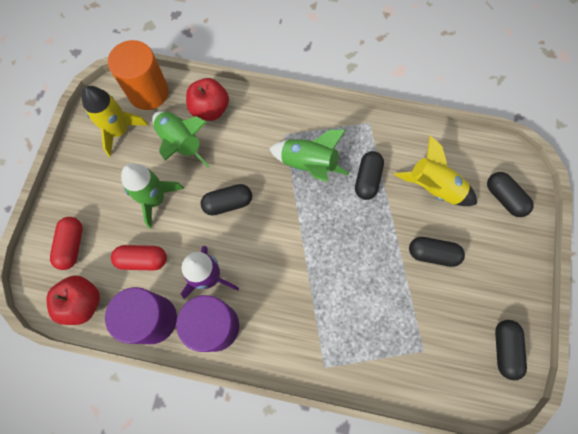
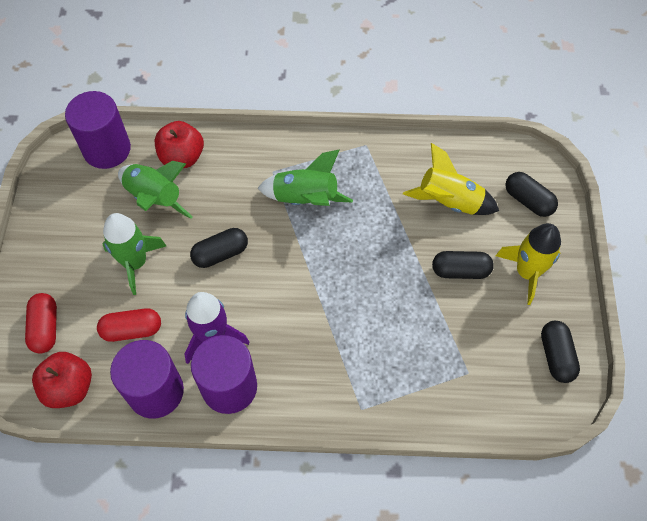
camera: 10 degrees left, 10 degrees down
(119, 131) = (80, 196): yellow rocket -> yellow rocket (527, 272)
(148, 92) = (107, 149): orange cylinder -> purple cylinder
(367, 179) = (374, 204): black capsule -> none

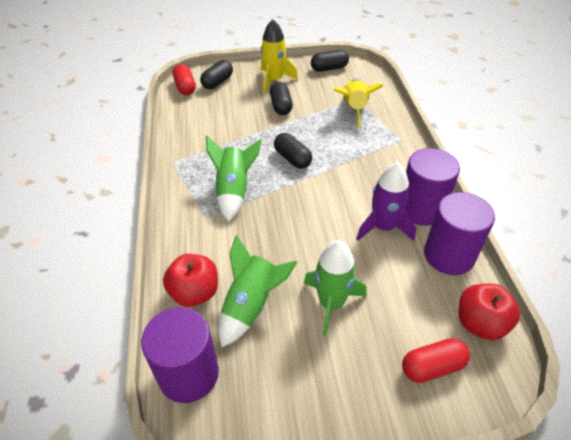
camera: 100 degrees left, 15 degrees down
(132, 330) = (402, 287): red capsule -> red capsule (185, 87)
(220, 254) = (303, 238): black capsule -> black capsule (292, 159)
(449, 202) = (224, 115): yellow rocket -> yellow rocket (354, 109)

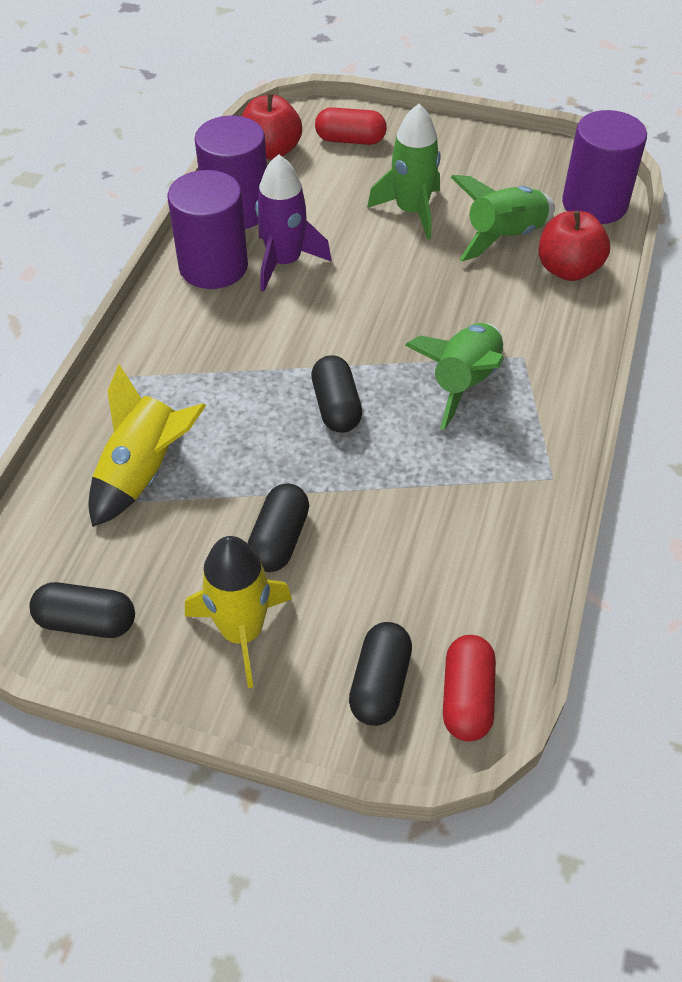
camera: 155 degrees left, 5 degrees up
(217, 82) = (380, 684): black capsule -> black capsule turned 45 degrees counterclockwise

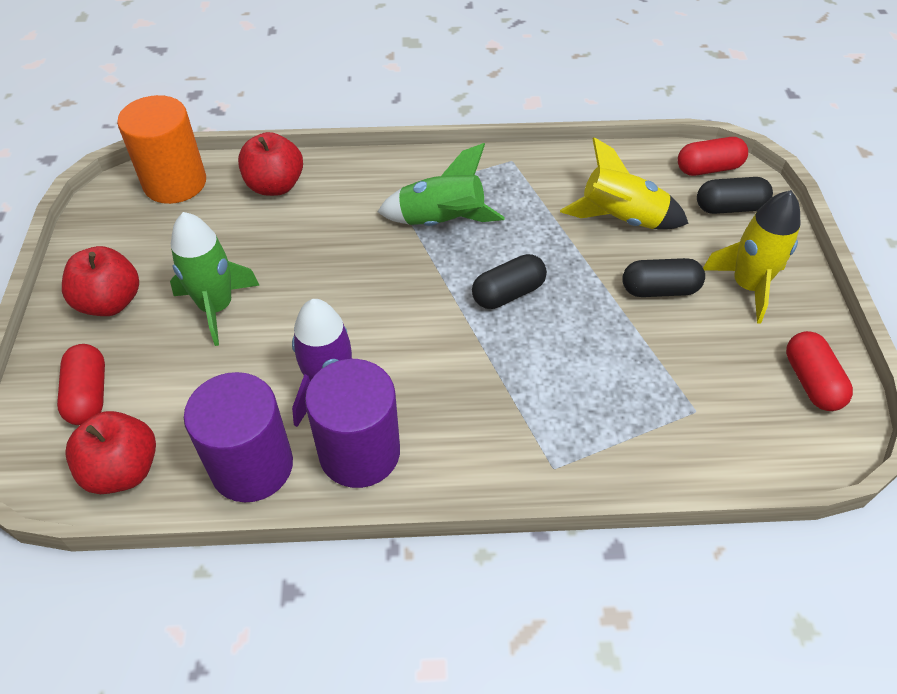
camera: 110 degrees left, 0 degrees up
(87, 622) = (811, 382): black capsule -> red capsule
(144, 473) = (655, 403): yellow rocket -> yellow rocket (621, 219)
(445, 156) = (110, 302): none -> red apple
(504, 237) = (241, 232): green rocket -> none
(594, 204) = (175, 183): purple cylinder -> orange cylinder

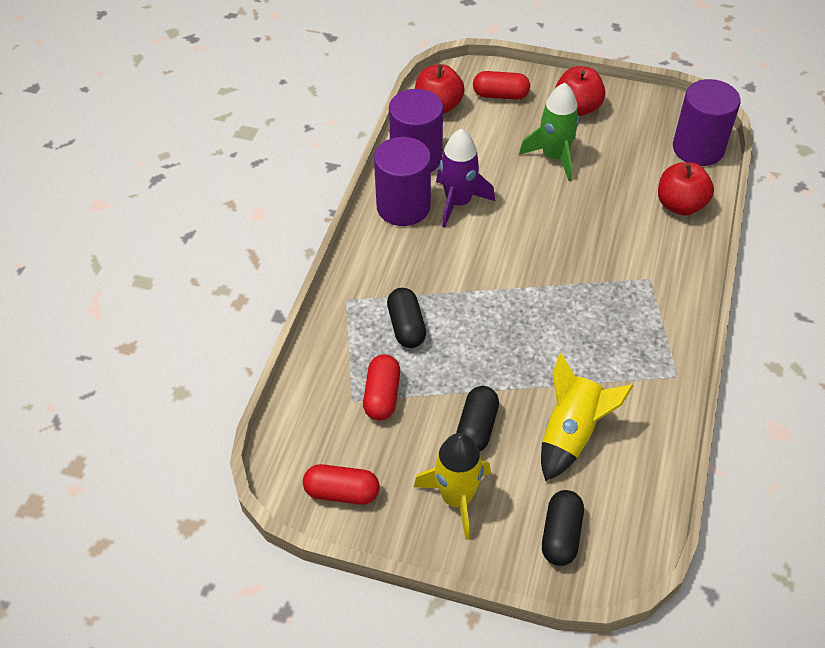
camera: 110 degrees right, 0 degrees up
(175, 183) = (698, 148): orange cylinder -> purple cylinder
(441, 222) = (605, 301): green rocket -> none
(508, 293) = (509, 322): black capsule -> black capsule (406, 326)
(708, 168) = (624, 544): red capsule -> red capsule (382, 395)

